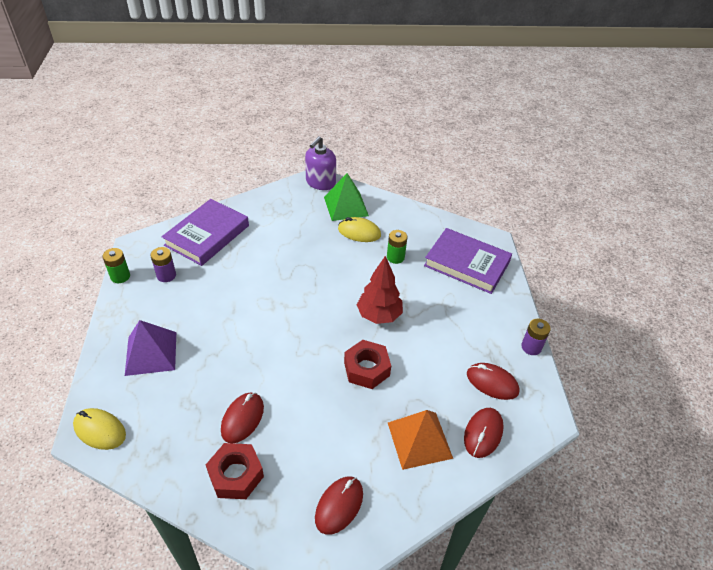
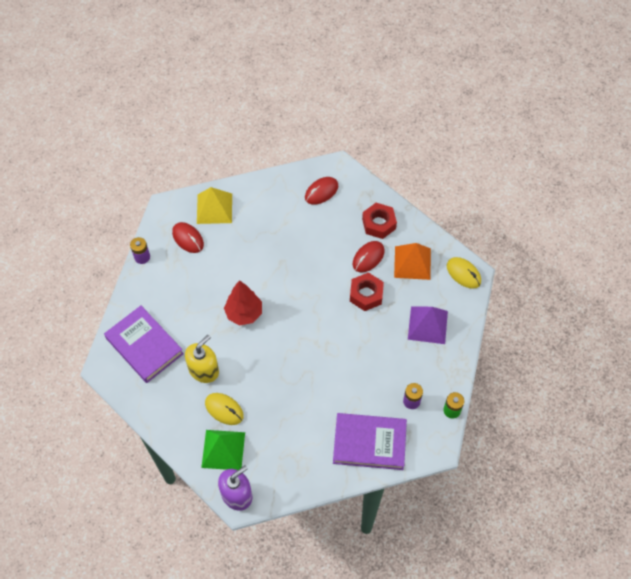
camera: 160 degrees left, 15 degrees up
(207, 235) = (369, 443): purple book -> purple book turned 45 degrees clockwise
(366, 369) = (271, 271): red nut -> red nut (366, 294)
(395, 257) = (204, 370): green battery -> yellow soap dispenser
(419, 440) = (257, 215): orange pyramid -> orange pyramid (412, 262)
(483, 433) = (214, 208): red mouse -> yellow pyramid

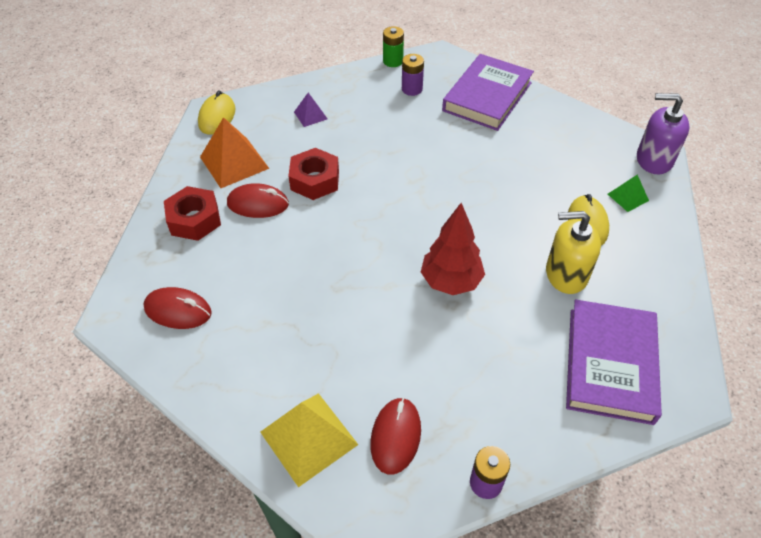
camera: 125 degrees left, 10 degrees down
(223, 449) = (627, 197): green pyramid -> green pyramid, size x0.53
(369, 443) = (487, 96): purple book -> purple book turned 60 degrees clockwise
(427, 325) = (310, 115): purple pyramid -> purple pyramid, size x0.53

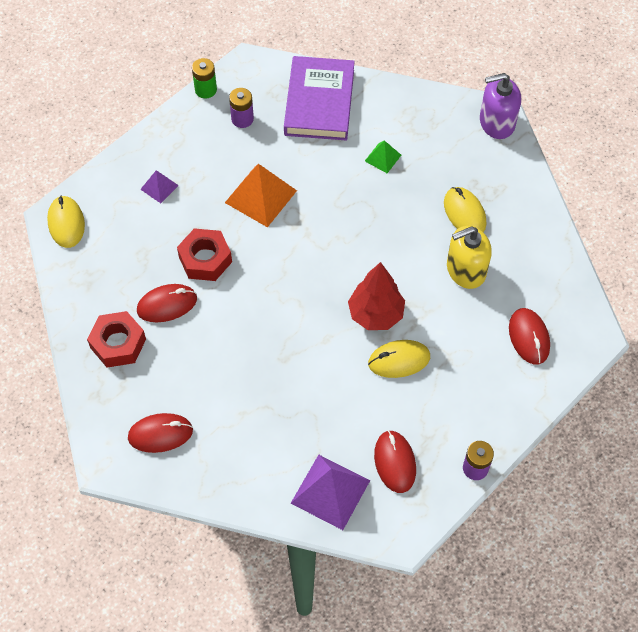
camera: 25 degrees left, 10 degrees up
(234, 162) = (116, 269): orange pyramid -> orange pyramid (260, 196)
(308, 438) = (330, 492): yellow pyramid -> purple pyramid
(453, 333) = (399, 360): none -> yellow mouse
(610, 364) = (529, 337): purple book -> red mouse
(627, 197) = (488, 172): green pyramid -> green pyramid (383, 158)

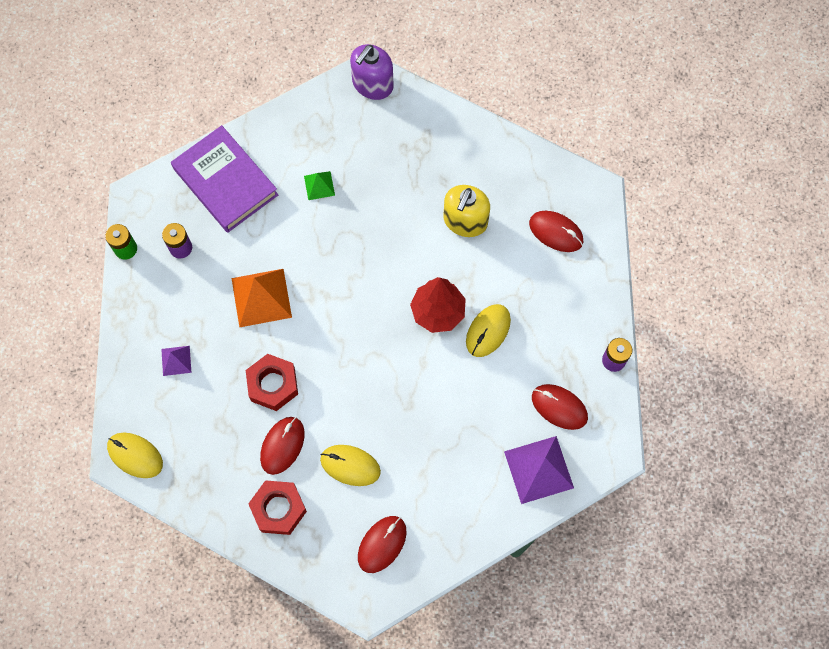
camera: 45 degrees left, 10 degrees up
(464, 213) = (421, 177): yellow mouse -> yellow mouse (350, 465)

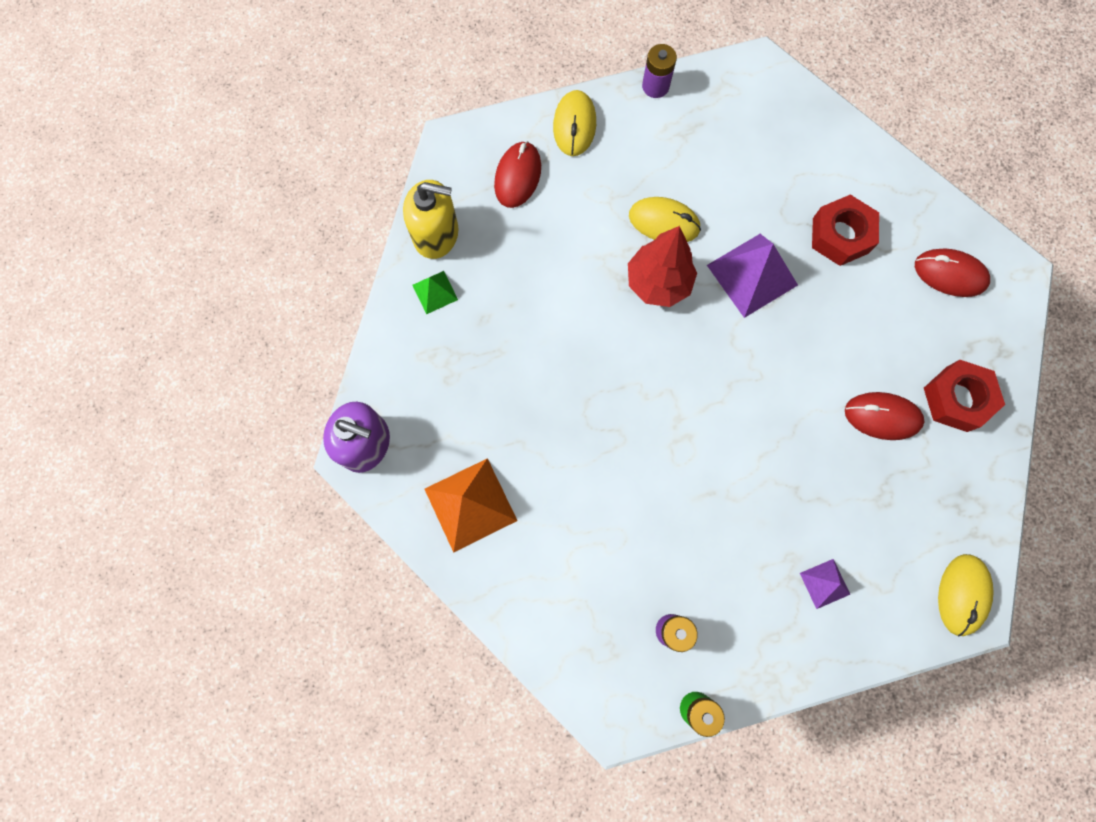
camera: 105 degrees left, 5 degrees up
(225, 182) = (560, 600): purple book -> none
(261, 297) = (706, 500): orange pyramid -> orange pyramid (470, 504)
(273, 384) = (813, 450): red nut -> red nut (840, 235)
(319, 185) = (531, 471): green pyramid -> green pyramid (435, 292)
(350, 465) = (876, 332): yellow mouse -> yellow mouse (574, 125)
(465, 221) = (531, 280): yellow soap dispenser -> yellow soap dispenser (436, 234)
(539, 469) = (805, 134): purple pyramid -> purple pyramid (752, 275)
(559, 407) = (728, 129): red mouse -> none

